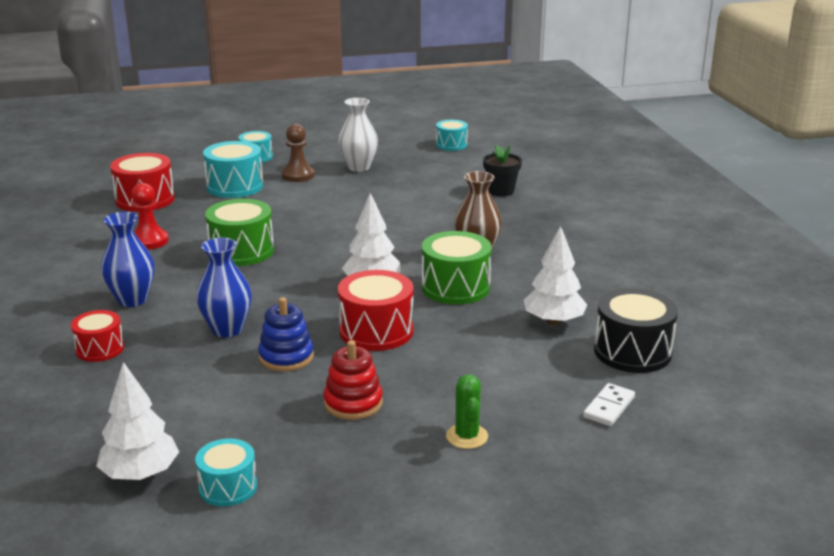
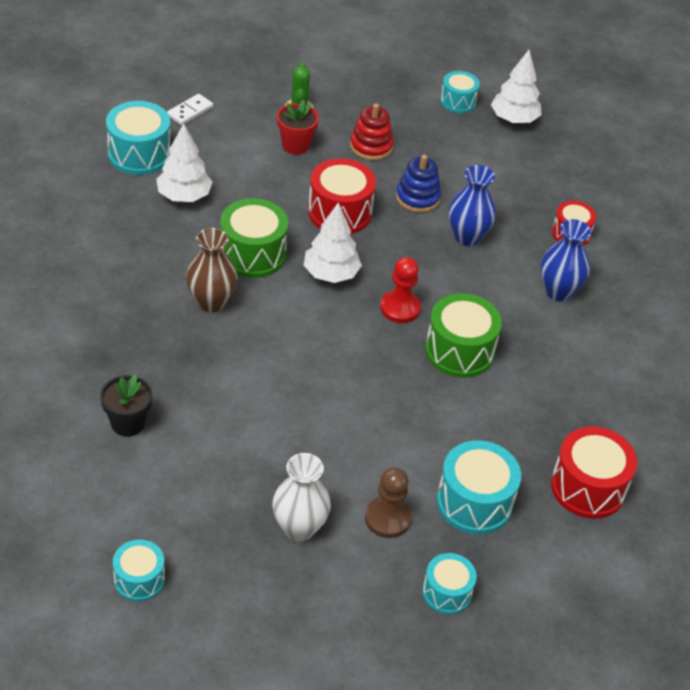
camera: 175 degrees left, 20 degrees up
(149, 241) = (562, 389): red pawn -> red pawn (400, 308)
(452, 389) = (295, 145): none -> red flower pot
(632, 352) = (139, 154): black drum -> turquoise drum

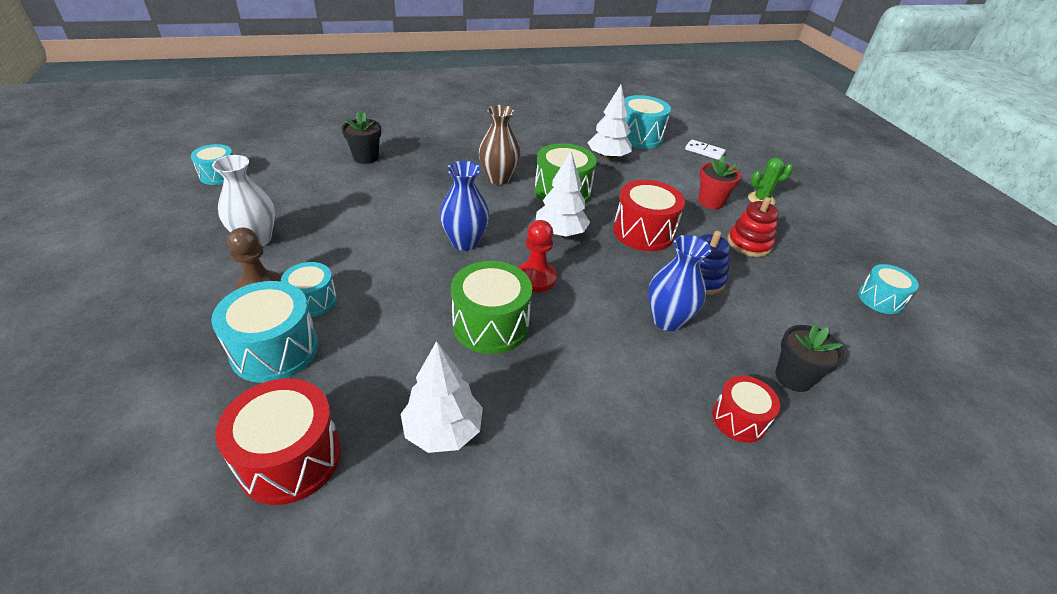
camera: 80 degrees right, 5 degrees down
(447, 592) = (158, 336): turquoise drum -> turquoise drum (312, 300)
(514, 119) = (901, 349): white tree -> white tree (443, 431)
(535, 189) = (793, 377): none -> black flower pot
(558, 291) = (624, 410): blue vase -> blue vase (465, 242)

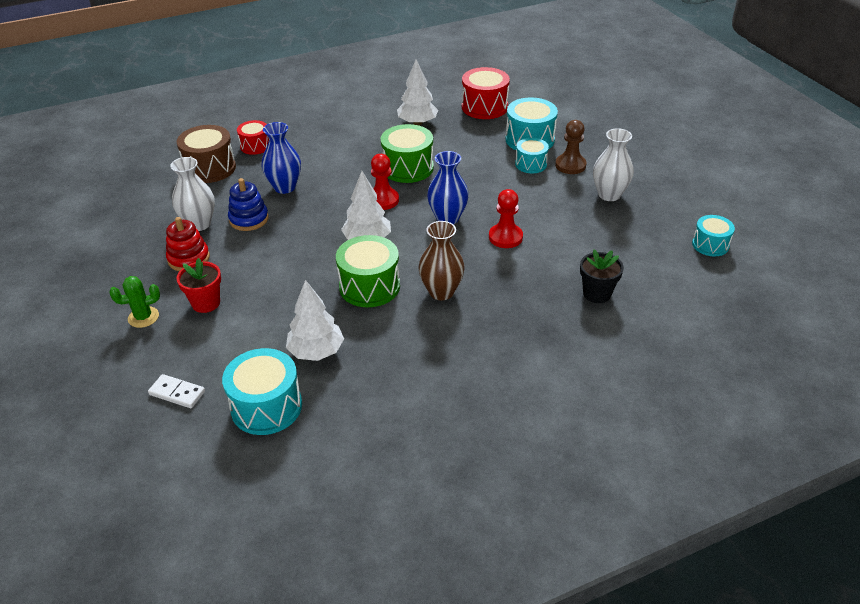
camera: 175 degrees right, 0 degrees up
(413, 213) = (505, 237): none -> red pawn
(643, 232) = (289, 254): red drum -> none
(759, 282) = (199, 224): none -> white vase
(793, 377) = (210, 168): black flower pot -> brown drum
(880, 299) = (101, 226): turquoise drum -> none

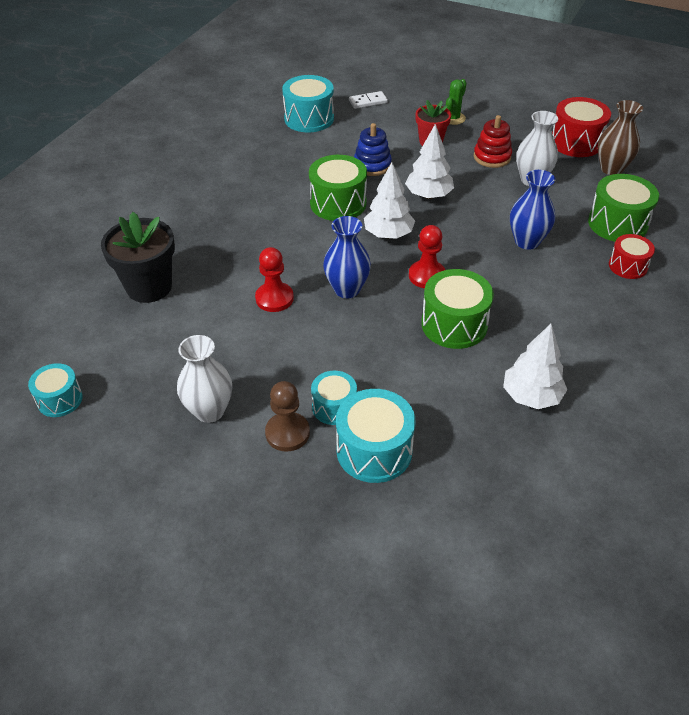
camera: 140 degrees right, 5 degrees up
(210, 168) = (617, 223): brown drum -> green drum
(249, 219) = (504, 202): blue stacking toy -> blue stacking toy (372, 165)
(316, 351) = (318, 152): white tree -> white tree (428, 195)
(441, 292) = (279, 226): brown vase -> brown vase (611, 169)
(484, 107) = (493, 481): red drum -> red drum (576, 142)
(597, 294) = (149, 287): black flower pot -> black flower pot, size x1.60

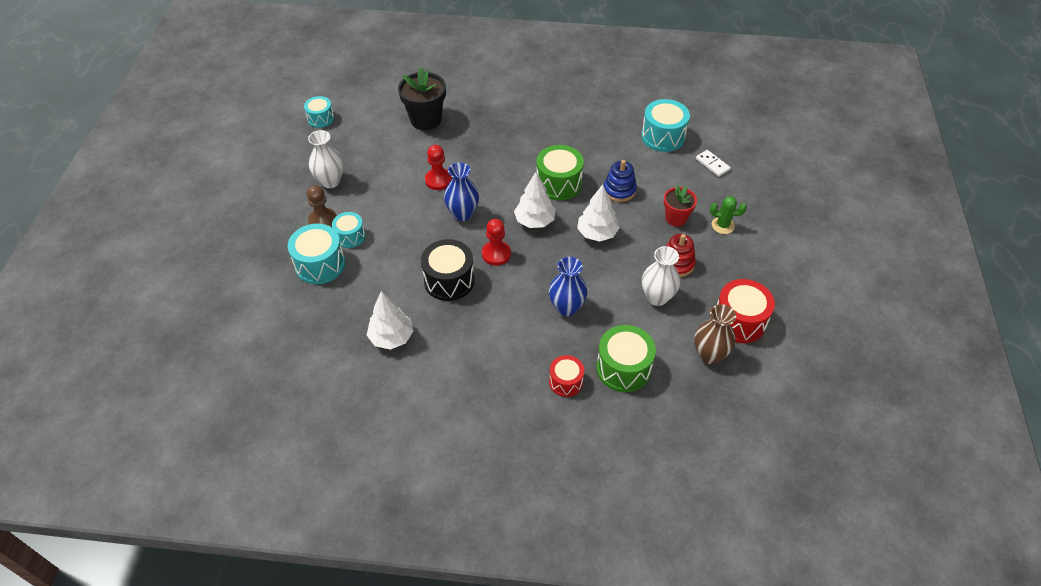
camera: 70 degrees right, 5 degrees up
(454, 324) = (449, 280): green drum -> black drum

